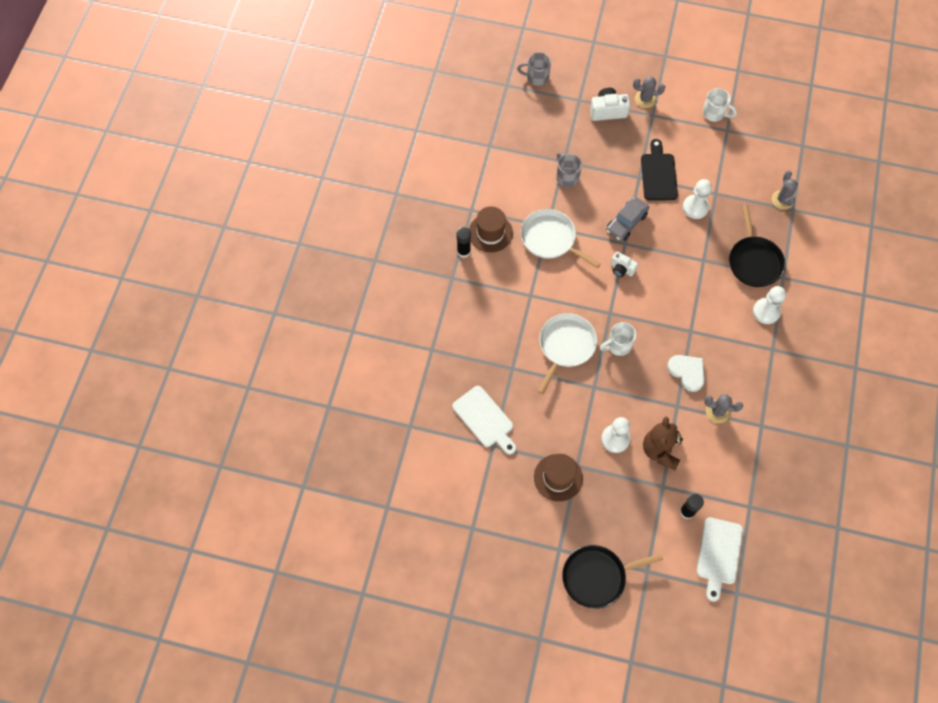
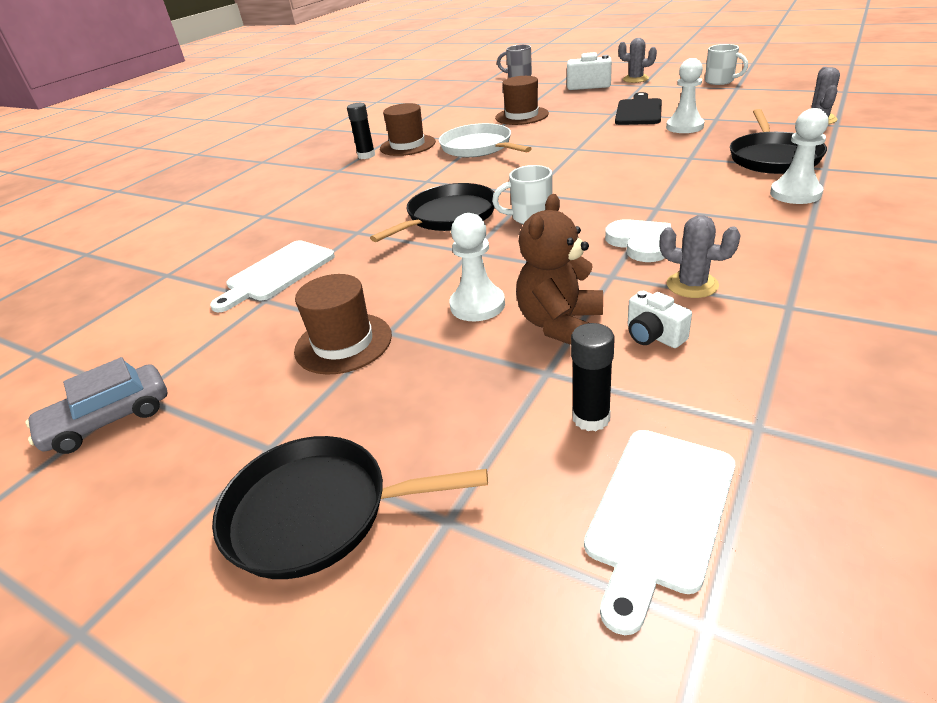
camera: 20 degrees right, 30 degrees down
(485, 419) = (277, 273): white cutting board -> white cutting board turned 60 degrees clockwise
(565, 346) = (448, 216): white pan -> black pan
(567, 177) = (521, 116): grey mug -> brown hat
(621, 269) = (564, 164): white camera -> white camera (653, 336)
(626, 223) = (584, 137): grey car -> grey car (108, 420)

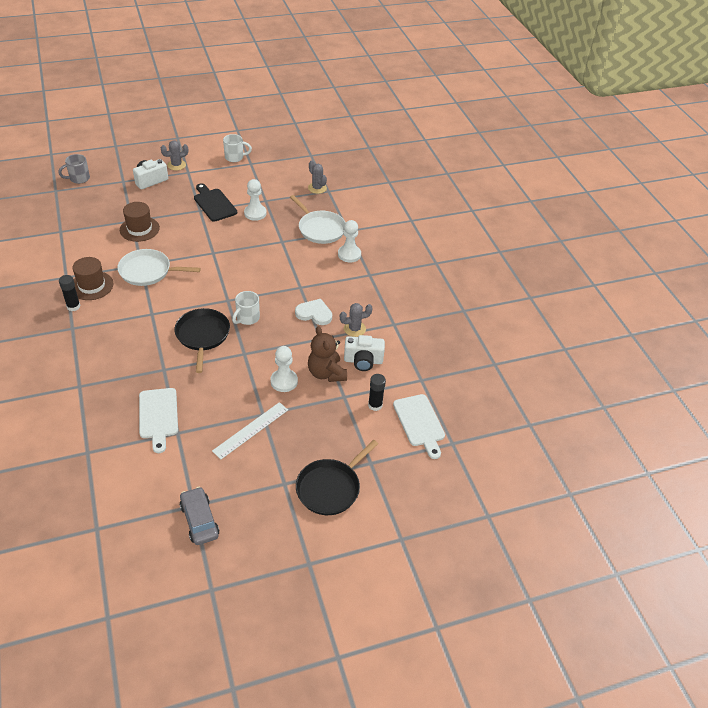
camera: 55 degrees left, 10 degrees up
(108, 420) = (199, 520): grey car -> grey car turned 150 degrees clockwise
(343, 343) = (251, 430): brown hat -> white ruler
(653, 336) = (363, 361): white camera -> white camera, size x1.55
(773, 157) = (320, 229): black pan -> white pan

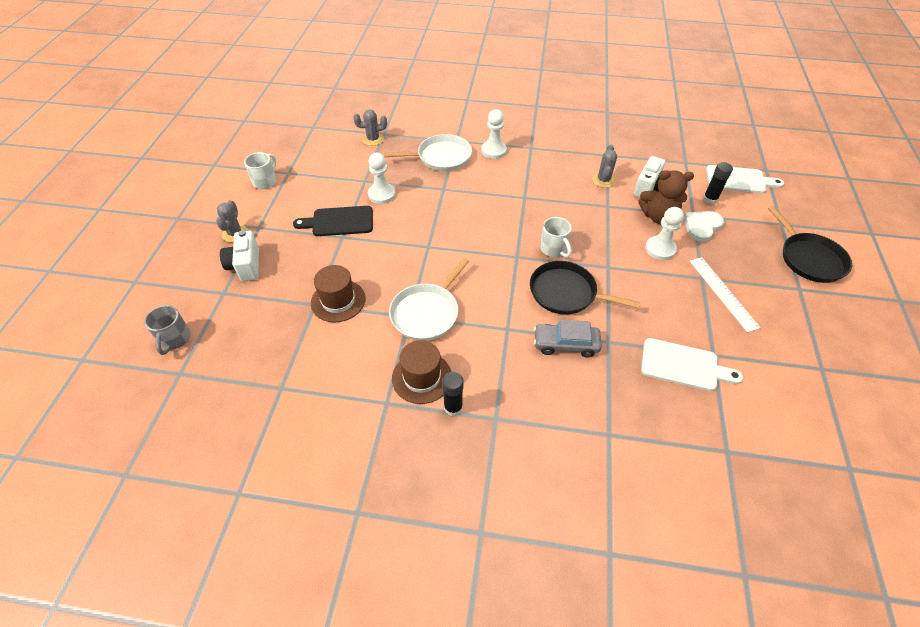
camera: 60 degrees left, 5 degrees up
(199, 520) = (843, 368): grey car -> grey car (565, 344)
(314, 313) = (569, 199): white heart -> white heart (702, 226)

